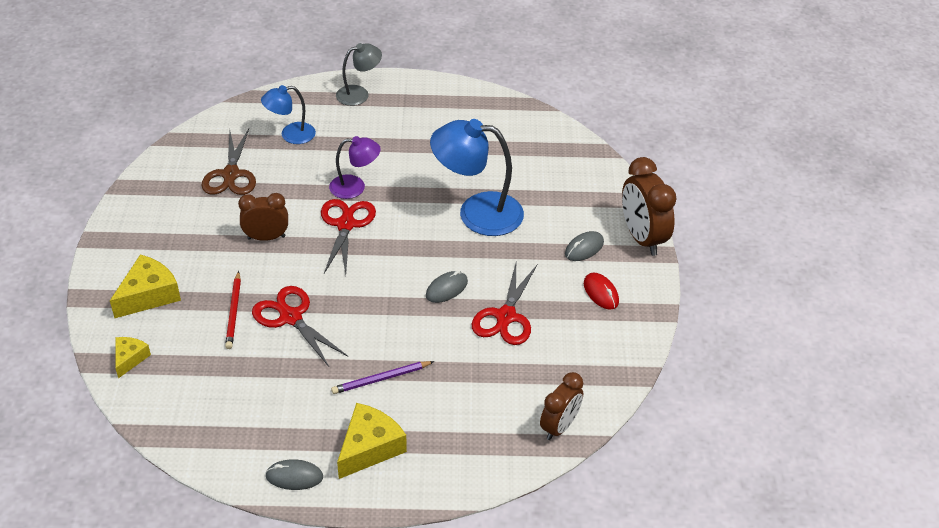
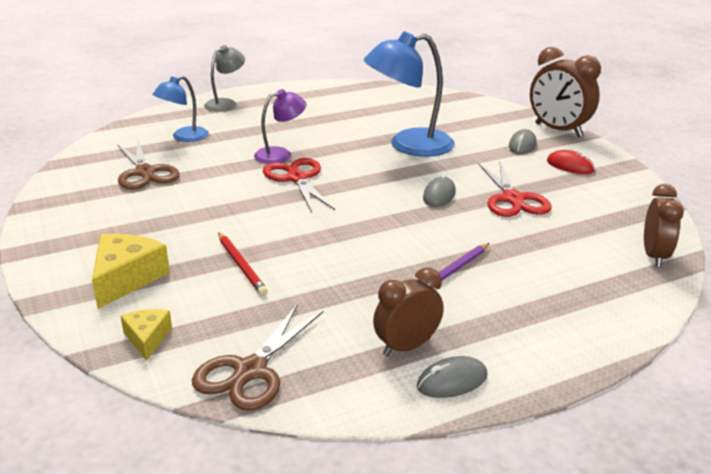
camera: 25 degrees left, 15 degrees down
(175, 413) = (250, 371): none -> brown scissors
(266, 237) = (224, 204): brown clock -> brown clock (406, 347)
(291, 317) = (308, 253): red scissors -> none
(369, 447) = (503, 328): yellow cheese -> none

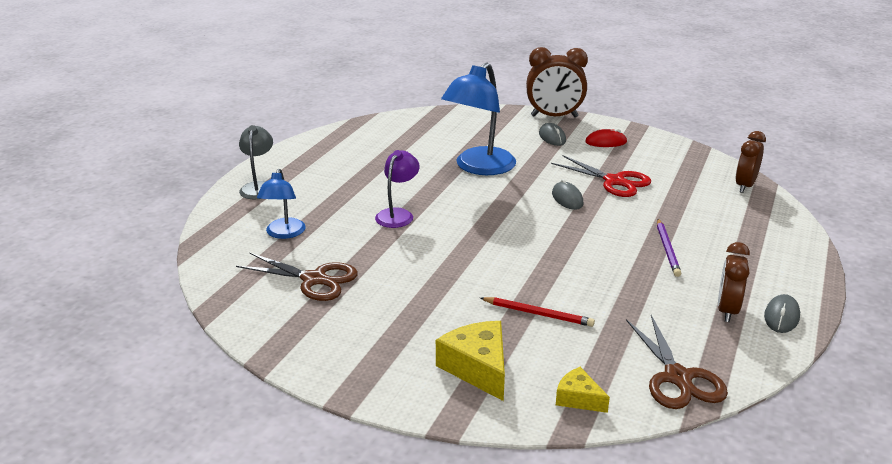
camera: 40 degrees left, 0 degrees up
(297, 178) = (448, 229): red scissors -> none
(654, 256) = (745, 186): brown clock -> brown clock turned 120 degrees counterclockwise

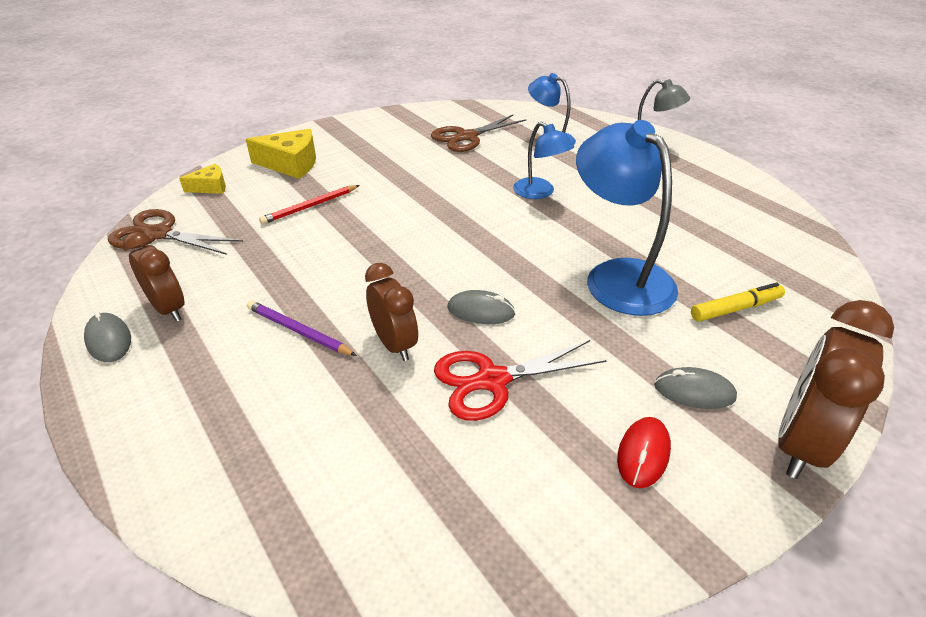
camera: 120 degrees right, 10 degrees up
(398, 214) = (539, 193): purple lamp -> blue lamp
(472, 135) = (735, 309): none -> yellow marker
(745, 186) = (344, 551): brown clock -> brown clock (394, 344)

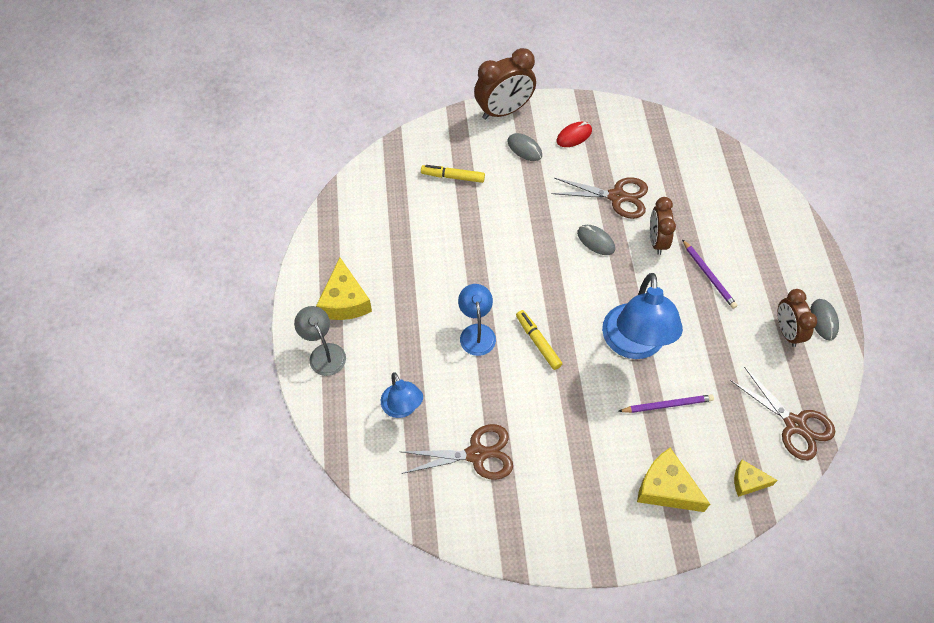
camera: 150 degrees left, 20 degrees up
(310, 207) = (667, 405): red pencil -> purple pencil
(473, 205) = (538, 342): none -> yellow marker
(492, 380) = (617, 197): red scissors -> brown scissors
(618, 276) = (494, 228): blue lamp -> blue lamp (634, 344)
(681, 173) = (345, 301): none -> yellow cheese

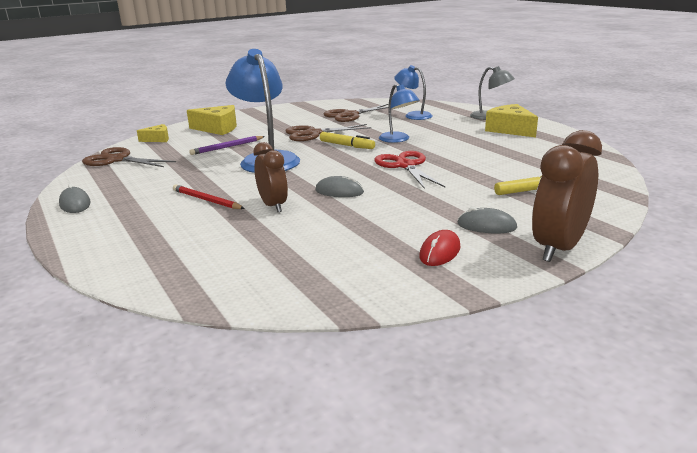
camera: 155 degrees right, 35 degrees down
(513, 264) = (405, 165): none -> red scissors
(617, 197) = (339, 221): brown scissors -> brown scissors (313, 134)
(709, 275) = (206, 200): purple pencil -> red pencil
(787, 332) = (118, 191): brown clock -> none

